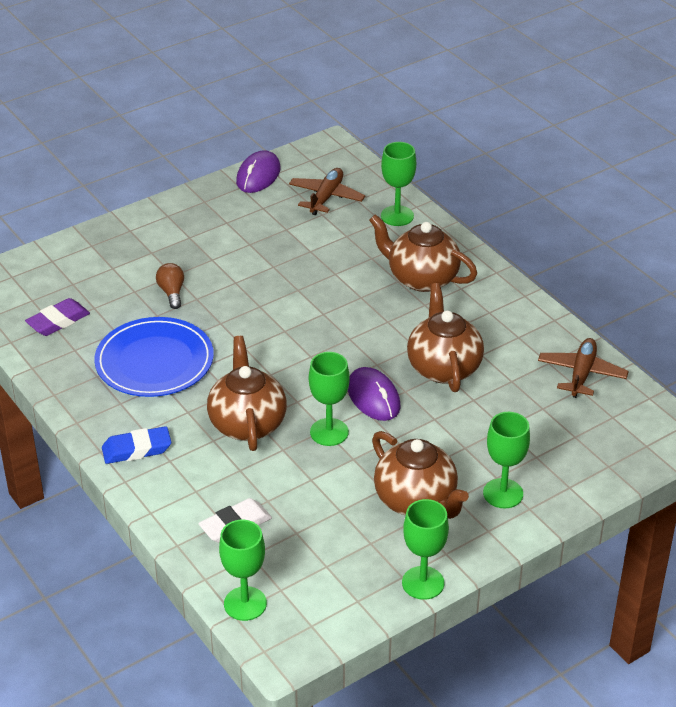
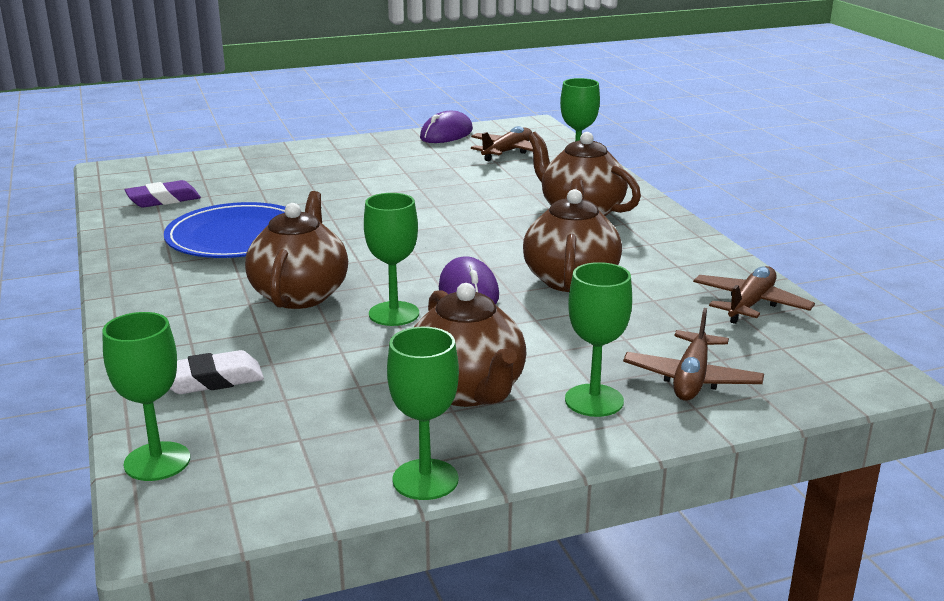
camera: 15 degrees right, 15 degrees down
(137, 449) = (154, 299): blue eraser -> none
(172, 292) = (298, 194): brown light bulb -> none
(560, 460) = (691, 379): none -> brown plane

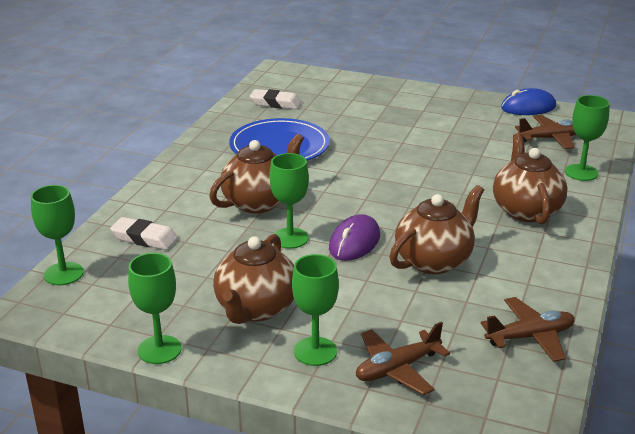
camera: 40 degrees right, 5 degrees up
(163, 200) = (275, 103): purple eraser -> white eraser
(446, 134) = (528, 107): purple mouse -> blue mouse

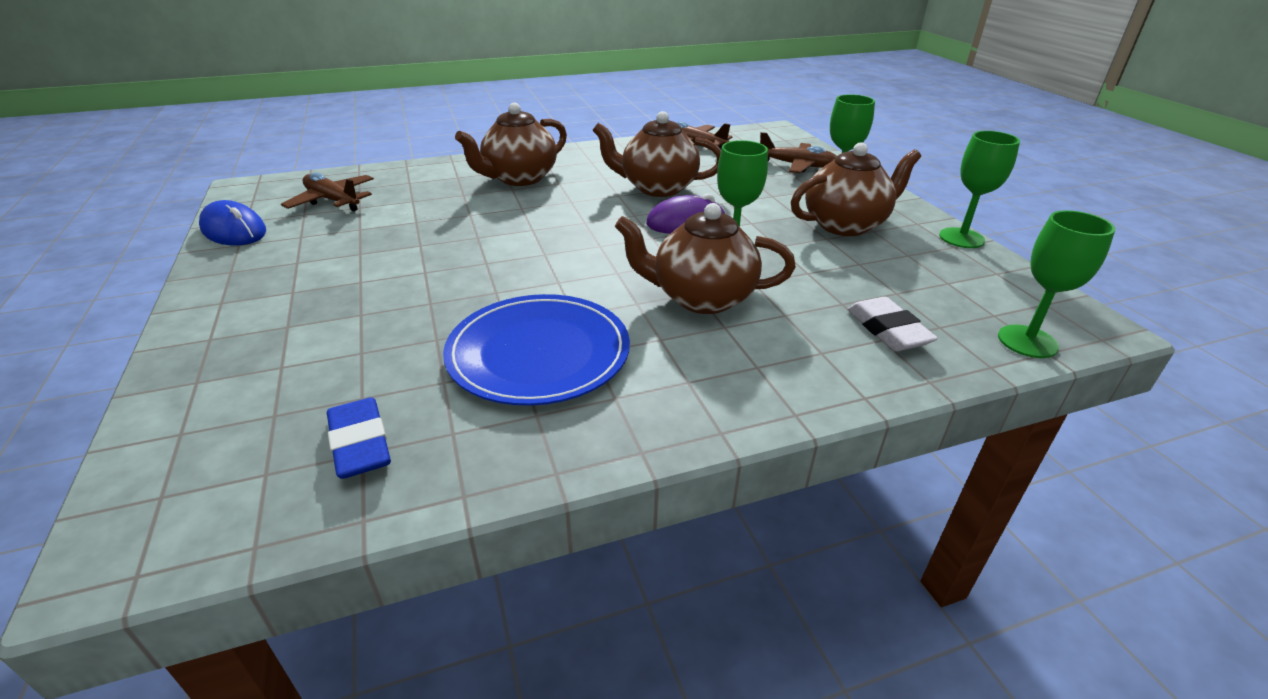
camera: 130 degrees left, 5 degrees up
(275, 103) = (360, 444): white eraser -> blue eraser
(581, 172) = (410, 175): green goblet -> none

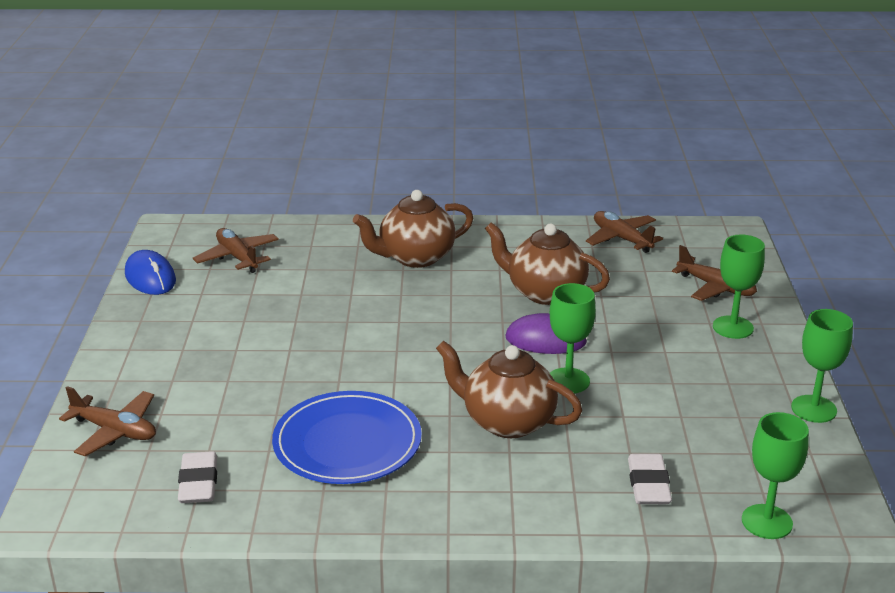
camera: 20 degrees right, 5 degrees down
(217, 401) = (115, 431): none -> brown plane
(360, 444) = (199, 483): blue eraser -> white eraser
(845, 225) = (704, 371): brown teapot -> none

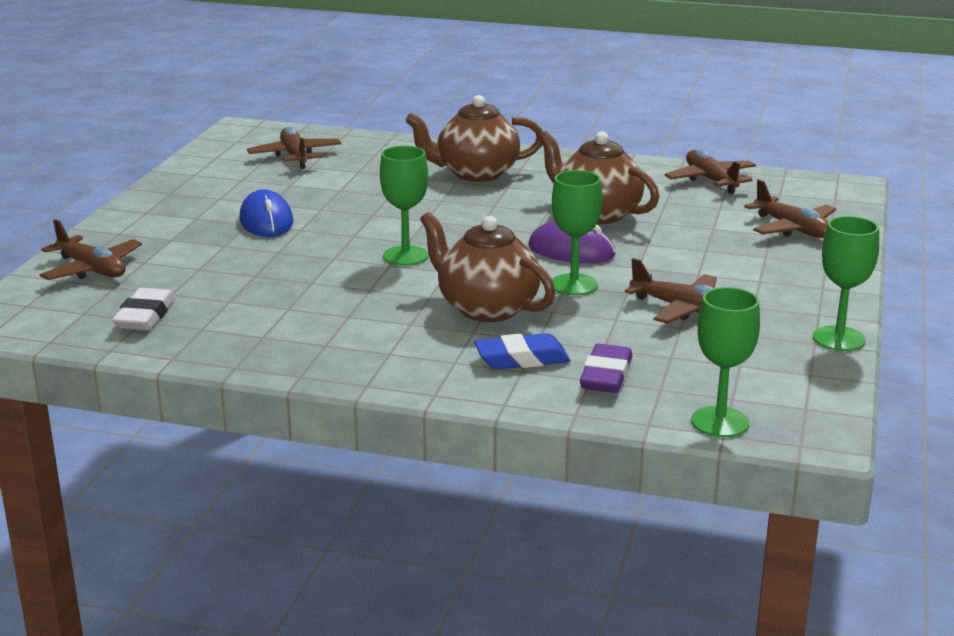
camera: 15 degrees right, 5 degrees down
(150, 277) = (200, 163): blue mouse -> blue mouse (266, 221)
(347, 442) = (310, 304): blue plate -> none
(568, 477) = (522, 359): none -> blue eraser
(648, 485) = (606, 376): white eraser -> purple eraser
(672, 395) = (682, 309): none -> brown plane
(733, 327) = (789, 263): green goblet -> green goblet (405, 256)

